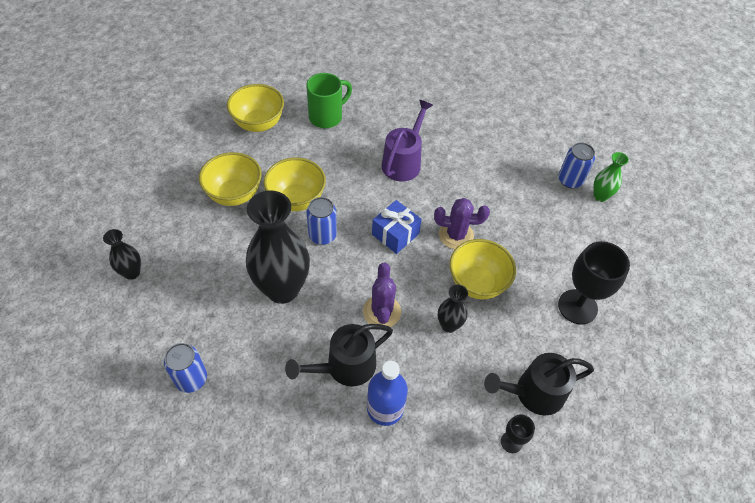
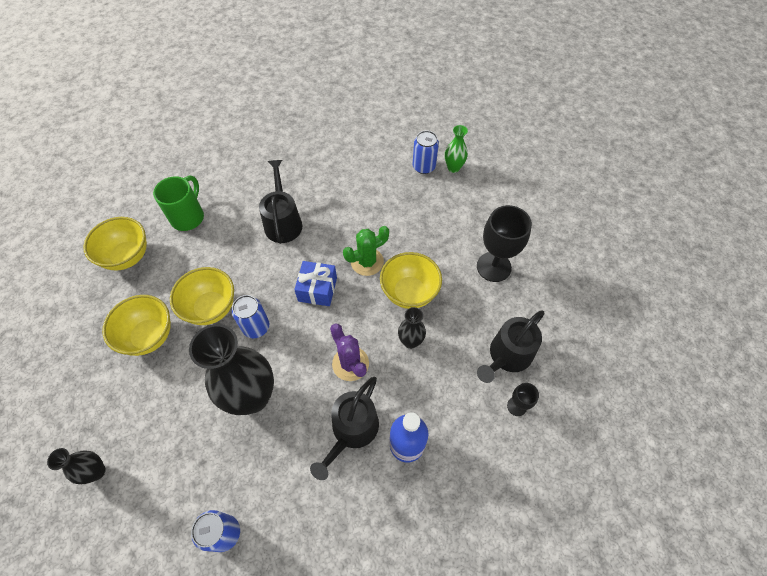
camera: 30 degrees left, 5 degrees up
(403, 162) = (283, 222): purple watering can -> black watering can
(456, 235) = (367, 262): purple cactus -> green cactus

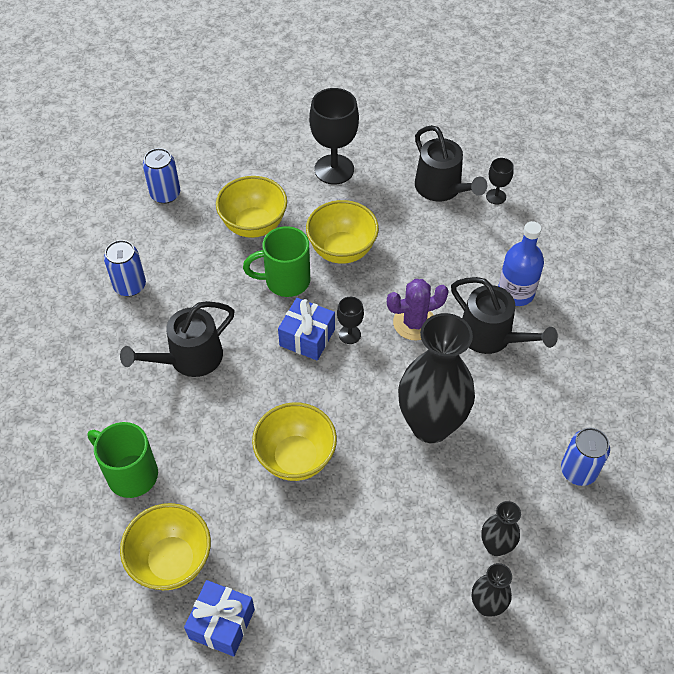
camera: 75 degrees left, 5 degrees down
(84, 296) = (222, 624): none -> blue gift
(149, 336) = (315, 536): yellow bowl -> yellow bowl (254, 225)
(256, 327) = (339, 410): blue can -> blue can (130, 286)
(283, 222) = (189, 358): black watering can -> black watering can turned 45 degrees counterclockwise
(327, 318) = (349, 334): none -> black goblet
(367, 262) = (285, 281): green cactus -> green mug
(410, 341) = (403, 263): black vase -> black vase (496, 546)
(453, 168) = (180, 167): green vase -> none

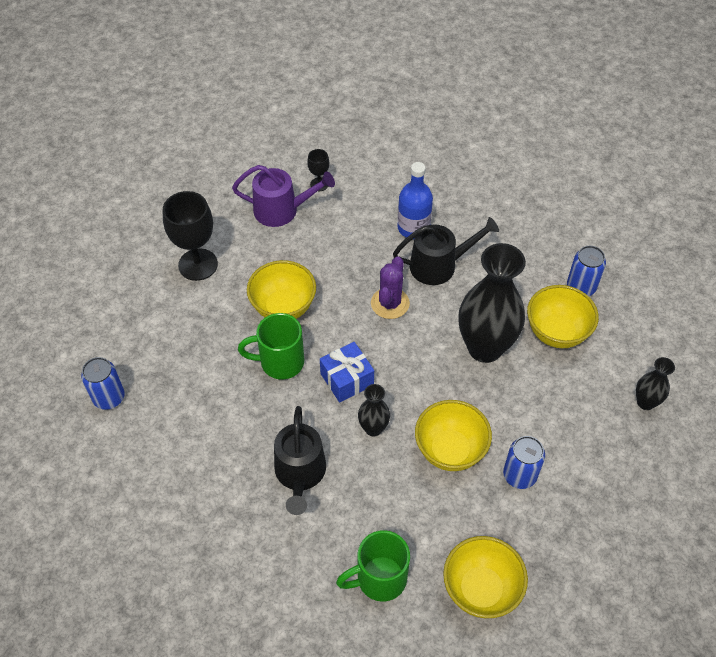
camera: 55 degrees left, 0 degrees up
(130, 286) = (186, 479): blue can -> blue can (519, 475)
(222, 624) = (557, 581): blue gift -> none
(254, 225) = (204, 352): yellow bowl -> yellow bowl (556, 333)
(285, 281) = (280, 362): green mug -> green mug turned 60 degrees clockwise
(349, 334) = (367, 350): black goblet -> none
(441, 188) = (281, 210): black watering can -> purple watering can
(496, 546) = (605, 369): black vase -> black vase (373, 428)

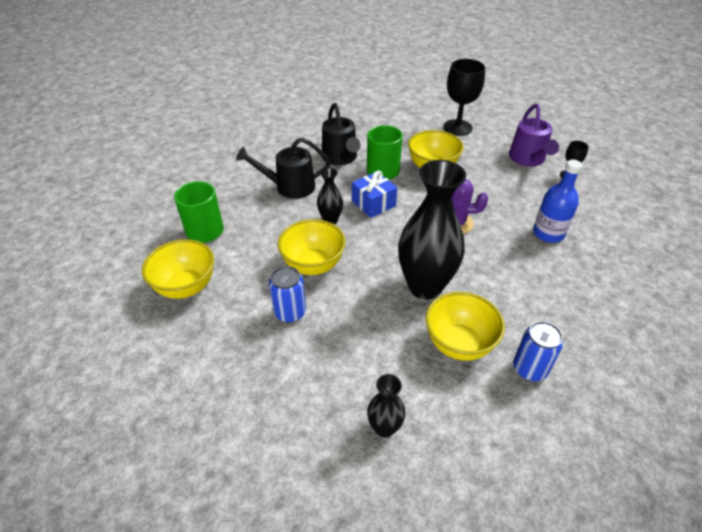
camera: 85 degrees right, 10 degrees down
(109, 397) = (342, 108): blue can -> none
(439, 265) = (511, 252): black watering can -> black watering can (340, 157)

